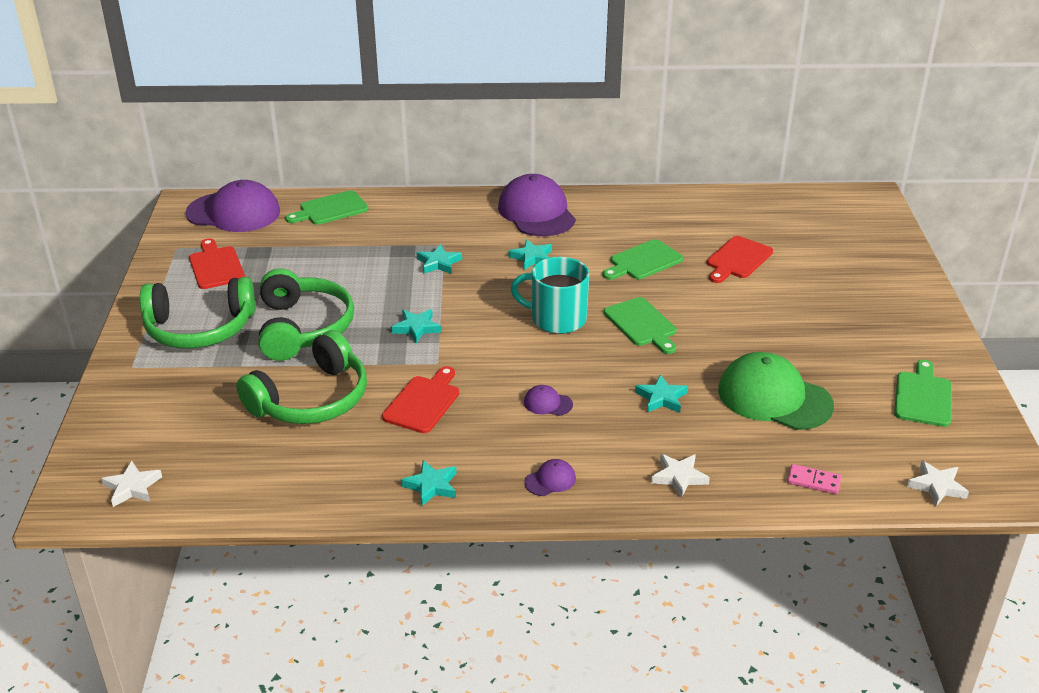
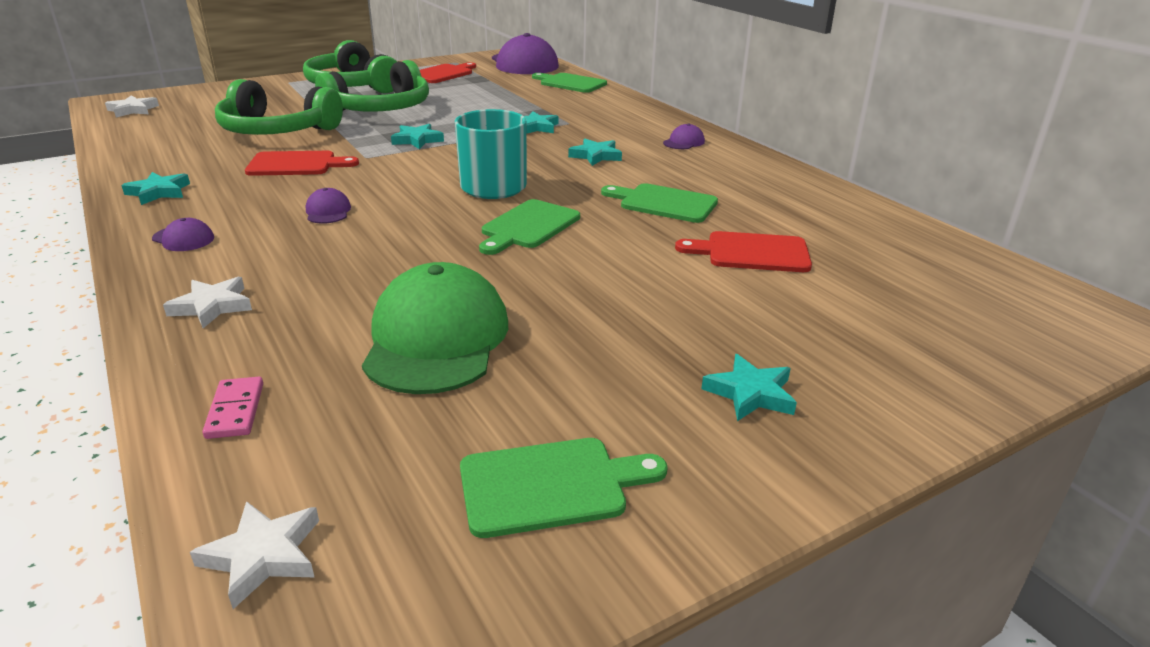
camera: 60 degrees right, 5 degrees down
(536, 212) = (684, 142): purple cap -> purple cap, size x0.42
(661, 398) = (380, 265): turquoise star -> turquoise star (750, 393)

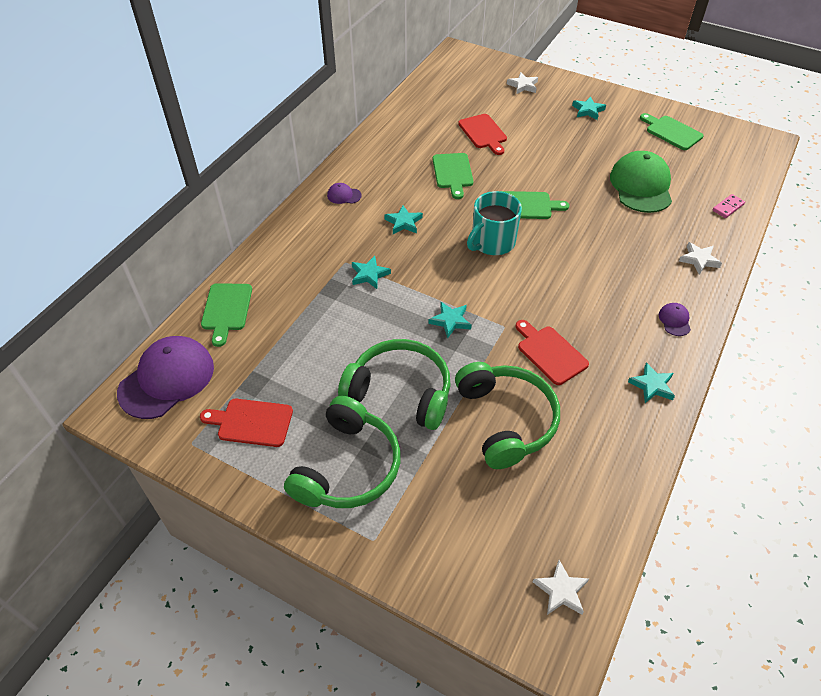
camera: 120 degrees left, 20 degrees up
(263, 556) = (752, 166): white star -> white star (523, 86)
(328, 211) = (589, 287): purple cap -> none
(436, 339) = (641, 186): green cap -> green cap turned 120 degrees clockwise

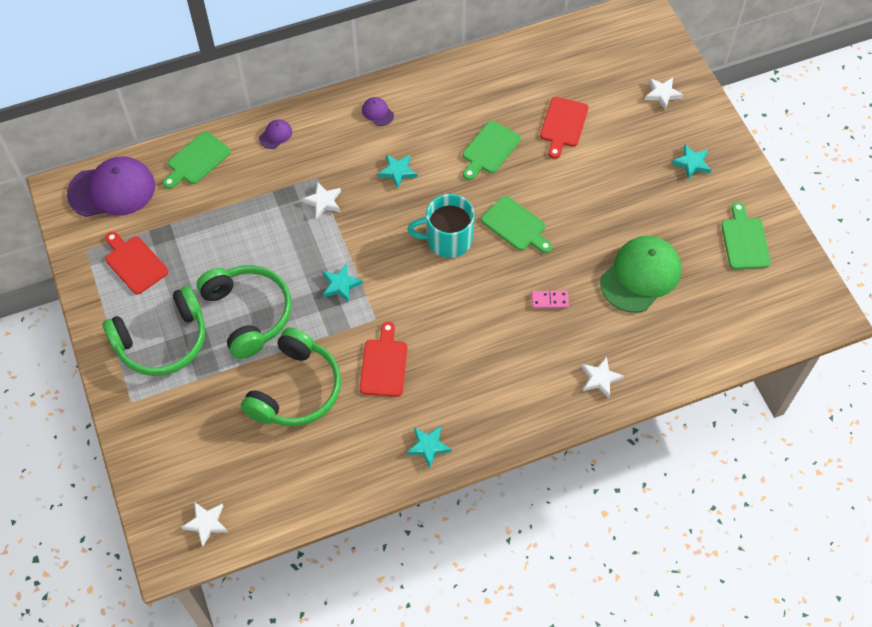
camera: 40 degrees right, 10 degrees up
(369, 274) = (323, 201): turquoise star -> white star
(674, 320) = (511, 412): purple cap -> purple cap (275, 135)
(728, 207) = (693, 351): pink domino -> pink domino (549, 300)

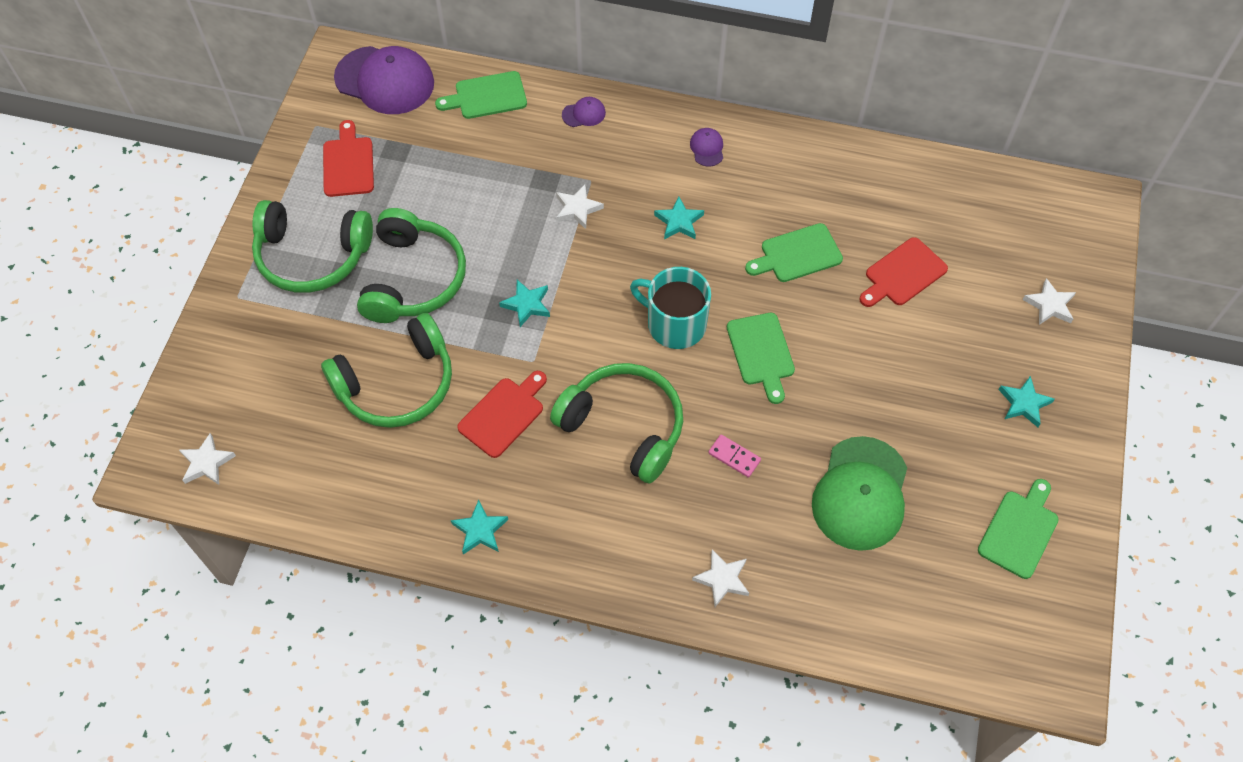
camera: 35 degrees right, 0 degrees up
(467, 324) = (624, 426): none -> green headphones
(640, 275) = (860, 494): green cap -> green cap turned 120 degrees clockwise

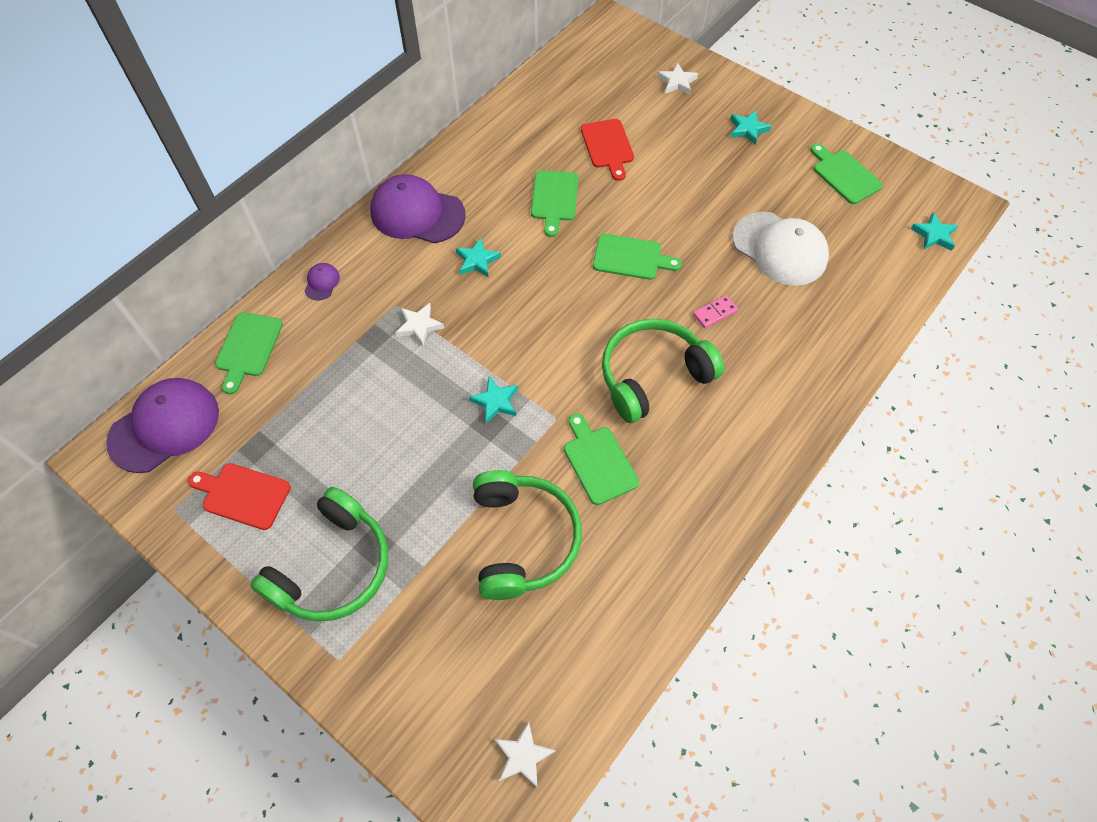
camera: 65 degrees left, 0 degrees up
(413, 278) = (414, 483): green headphones -> none
(480, 530) = (705, 523): turquoise star -> turquoise star (934, 235)
(504, 414) = (598, 461): red cutting board -> green cutting board
(675, 324) = (574, 302): turquoise mug -> none
(707, 148) = (417, 213): purple cap -> purple cap, size x2.35
(722, 579) = (817, 363): white star -> none
(860, 494) = (780, 249): green cap -> white cap

